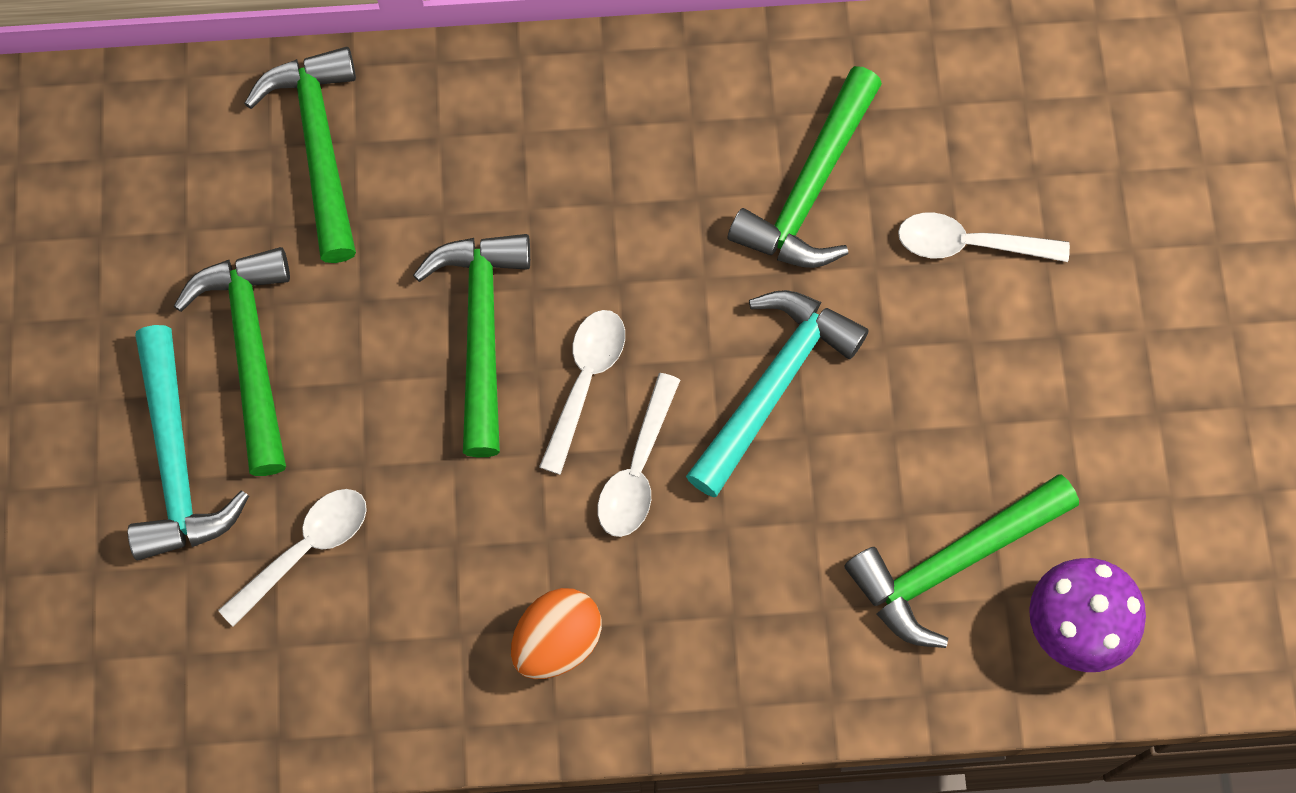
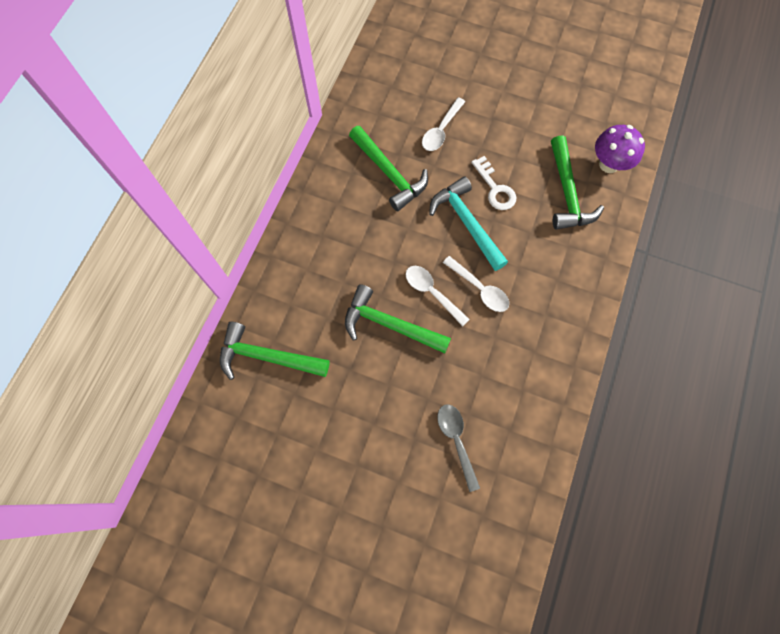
camera: 65 degrees left, 0 degrees up
(176, 461) = (388, 483): turquoise hammer -> none
(251, 350) = (350, 427): green hammer -> none
(305, 549) = (456, 440): white spoon -> grey spoon
(557, 641) = (541, 351): orange egg -> none
(885, 410) = (495, 188): none -> white key

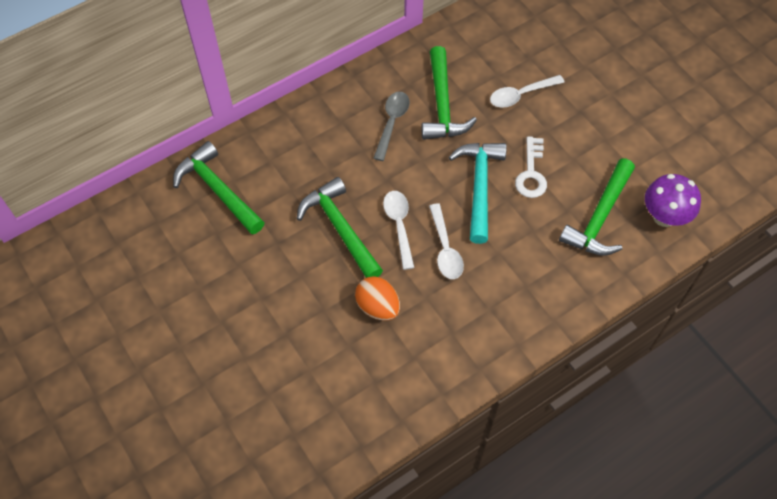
camera: 35 degrees right, 10 degrees down
(456, 440) = (320, 359): grey spoon -> grey spoon (392, 123)
(466, 369) = (378, 307): none -> orange egg

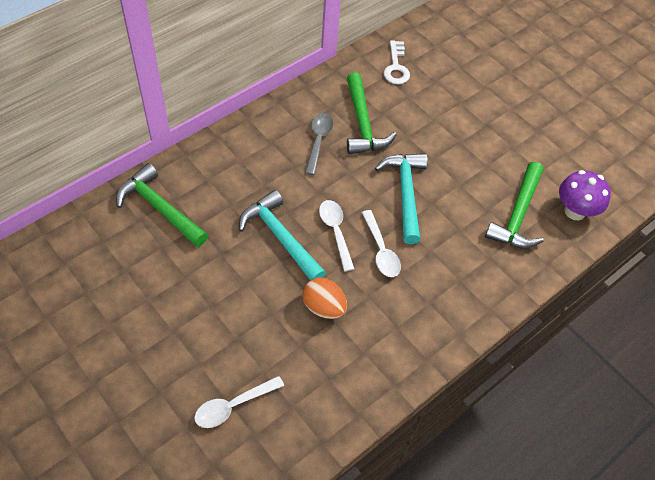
camera: 10 degrees left, 5 degrees down
(340, 228) = (280, 237): green hammer -> turquoise hammer
(520, 95) = (432, 113): white spoon -> white spoon (233, 406)
(531, 173) = (451, 179): white key -> white key (396, 67)

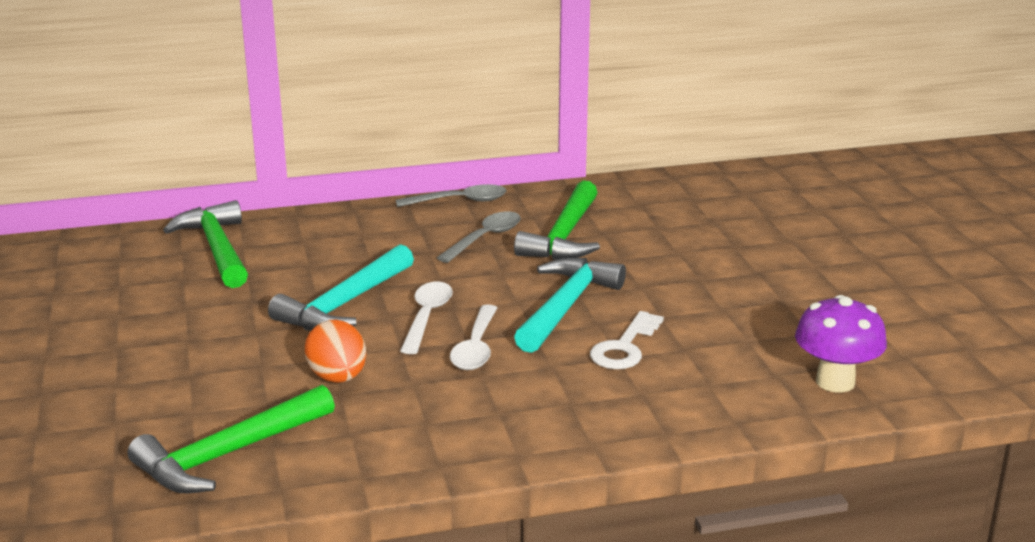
camera: 30 degrees right, 30 degrees down
(233, 406) = (117, 431): white spoon -> none
(278, 106) = (460, 201): none -> grey spoon
(280, 237) = (344, 304): turquoise hammer -> turquoise hammer turned 135 degrees counterclockwise
(396, 67) = (663, 199): white key -> white key (624, 347)
(518, 215) = (729, 364): green hammer -> green hammer (228, 455)

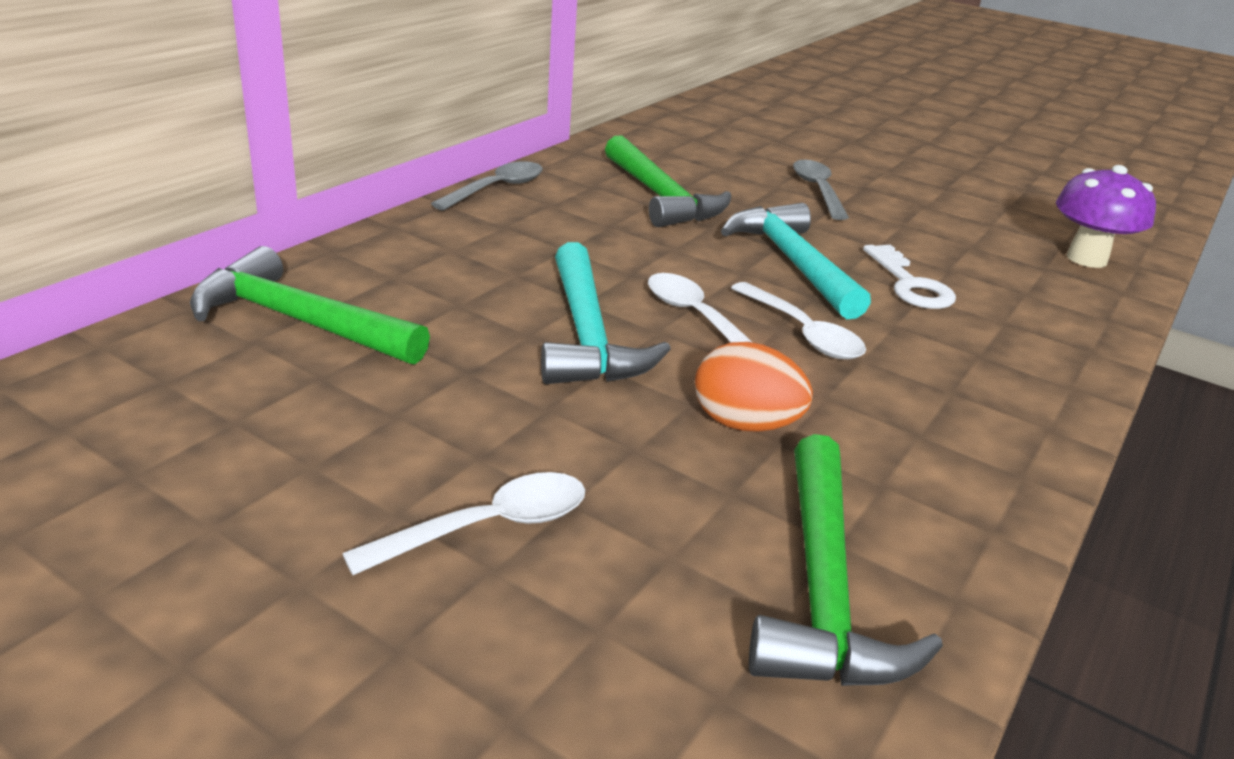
camera: 45 degrees left, 5 degrees up
(141, 368) = (488, 527): none -> white spoon
(485, 238) = (593, 219): grey spoon -> grey spoon (817, 190)

